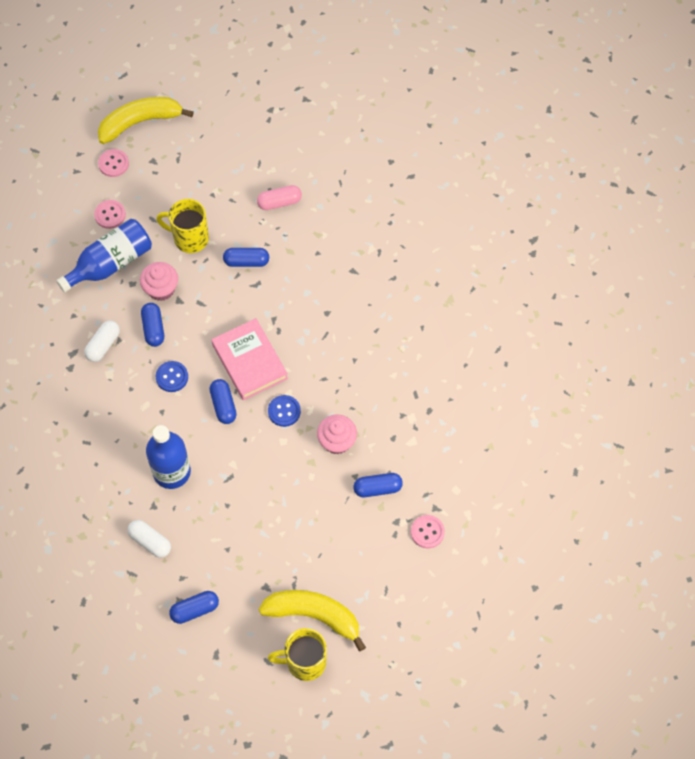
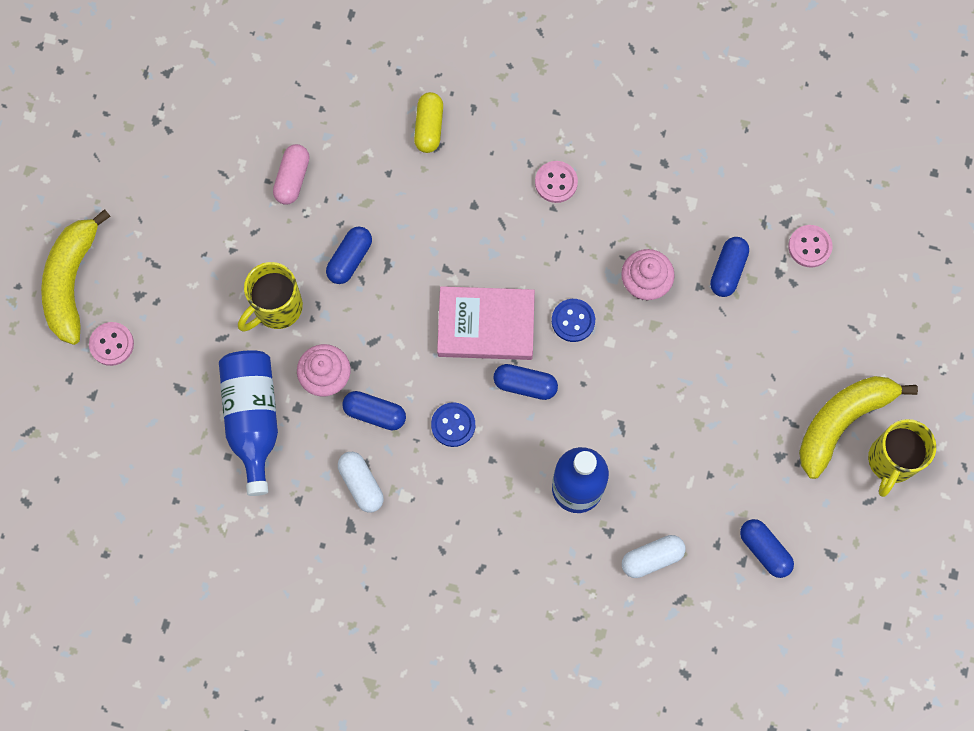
camera: 60 degrees left, 10 degrees up
(110, 215) = (183, 385): pink button -> pink button (556, 182)
(195, 610) = (764, 550): blue capsule -> blue capsule turned 45 degrees counterclockwise
(363, 259) = (429, 127): none -> yellow capsule

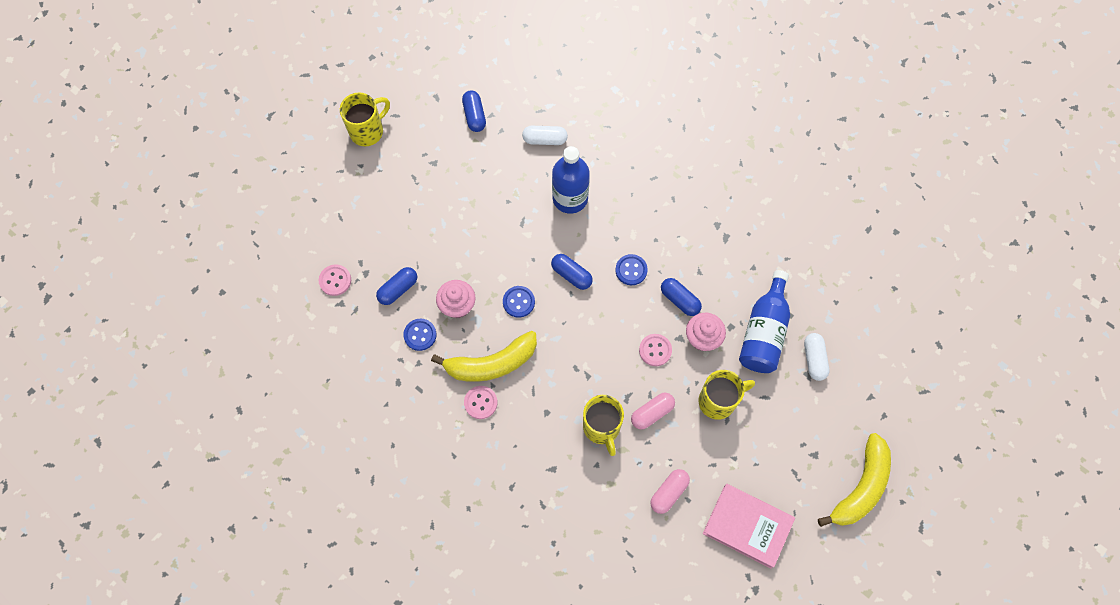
camera: 155 degrees left, 5 degrees down
(112, 344) = (845, 427): pink button -> pink button (655, 350)
(350, 259) = (652, 413): blue capsule -> pink capsule
(361, 484) = (708, 259): white capsule -> white capsule (814, 359)
(401, 216) = (602, 428): none -> yellow mug
(429, 127) = (551, 486): yellow capsule -> none
(486, 325) = (578, 325): pink book -> pink book (747, 526)
(670, 228) = (420, 335): none -> blue button
(842, 421) = (383, 166): yellow banana -> yellow banana (491, 363)

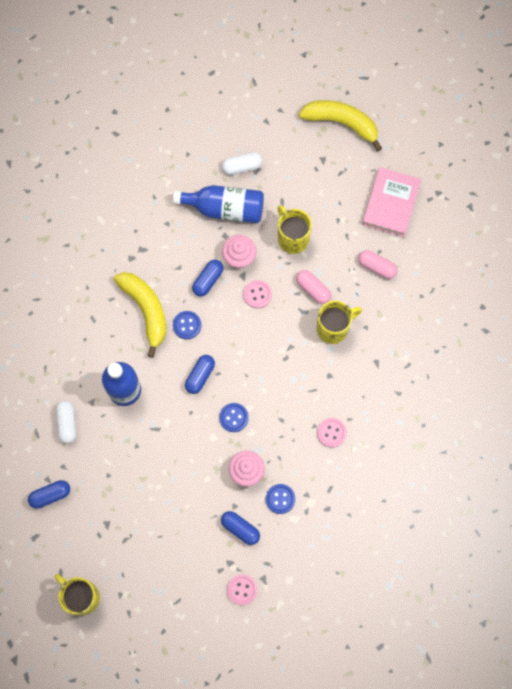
camera: 100 degrees left, 5 degrees up
(491, 363) = (295, 430): yellow banana -> yellow banana (146, 310)

